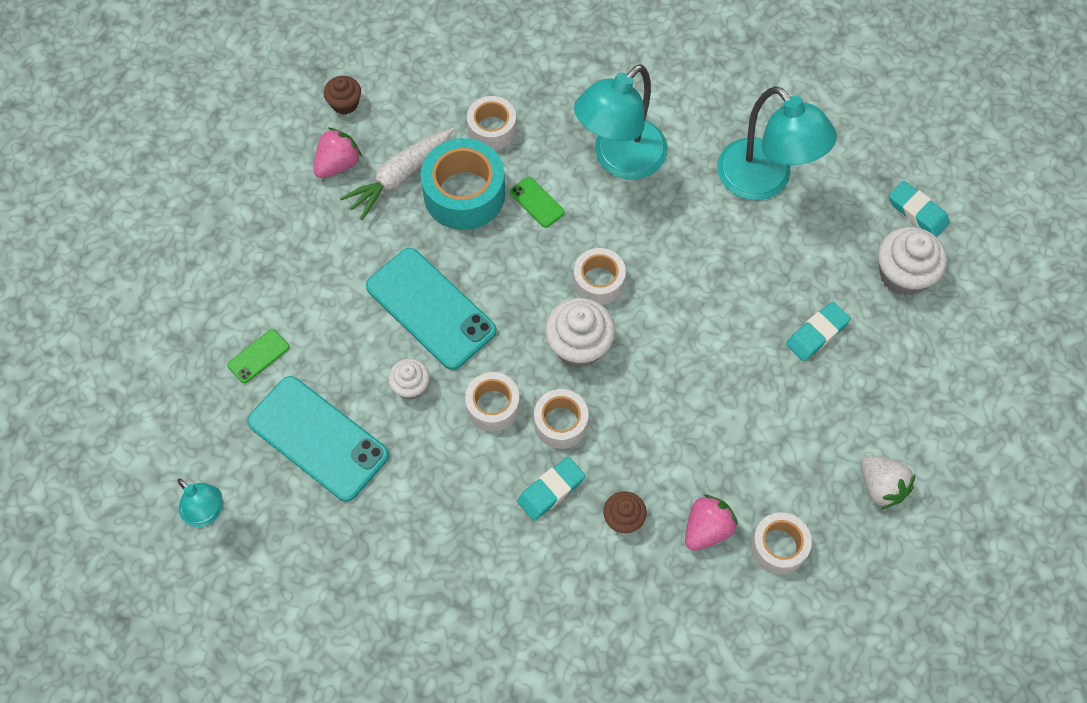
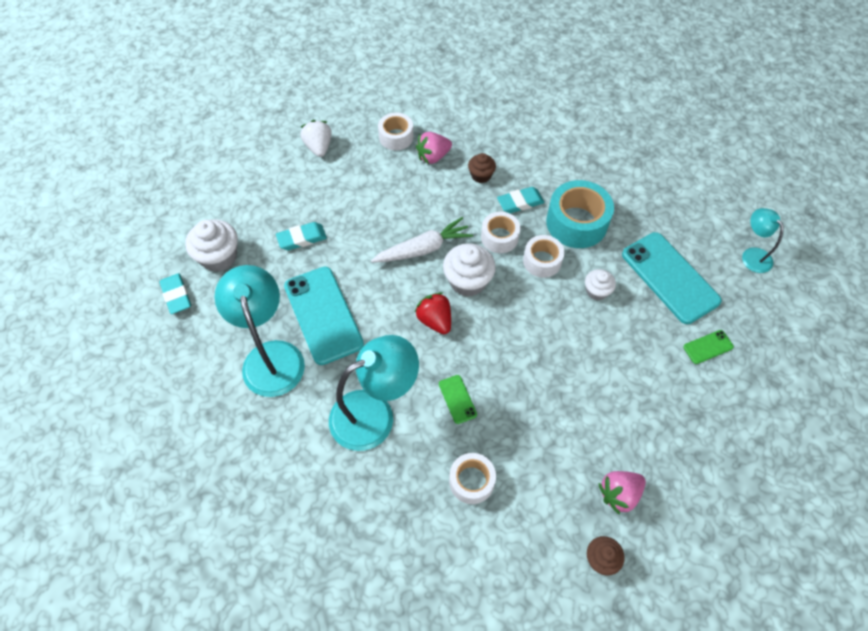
camera: 160 degrees left, 5 degrees down
(399, 177) = (566, 462): white carrot -> white carrot (423, 249)
(430, 309) = (568, 341): turquoise phone -> turquoise phone (323, 315)
(464, 194) = (515, 427): turquoise tape -> turquoise tape (576, 223)
(598, 282) = (435, 320): white tape -> red strawberry

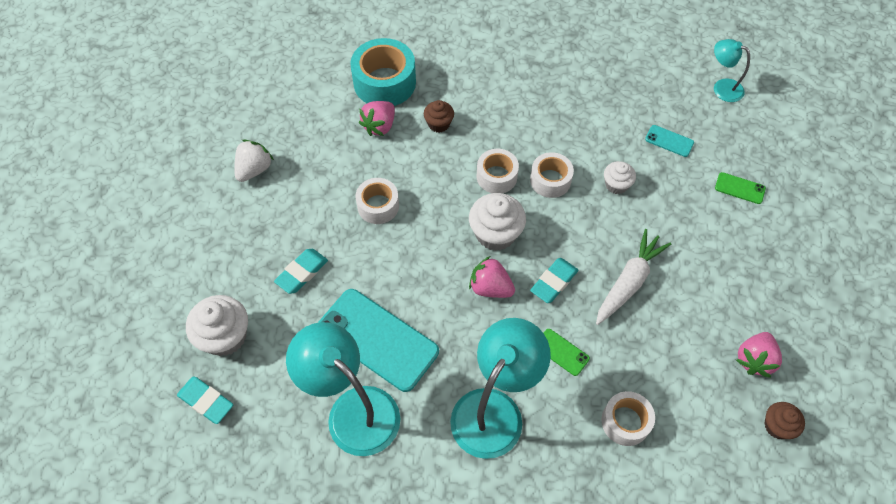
camera: 30 degrees left, 0 degrees up
(319, 147) = (254, 169): white strawberry -> white strawberry turned 75 degrees clockwise
(396, 137) = (329, 123): white tape -> white tape (378, 206)
(423, 249) = (432, 223): white carrot -> white carrot (629, 282)
(435, 320) = (490, 288): red strawberry -> pink strawberry
(520, 202) = (493, 133): turquoise eraser -> turquoise eraser (553, 282)
(576, 223) = (557, 129): turquoise tape -> turquoise tape (384, 82)
(670, 277) = (669, 141): turquoise phone -> turquoise phone, size x0.44
(708, 347) = (739, 188): green phone -> green phone turned 75 degrees clockwise

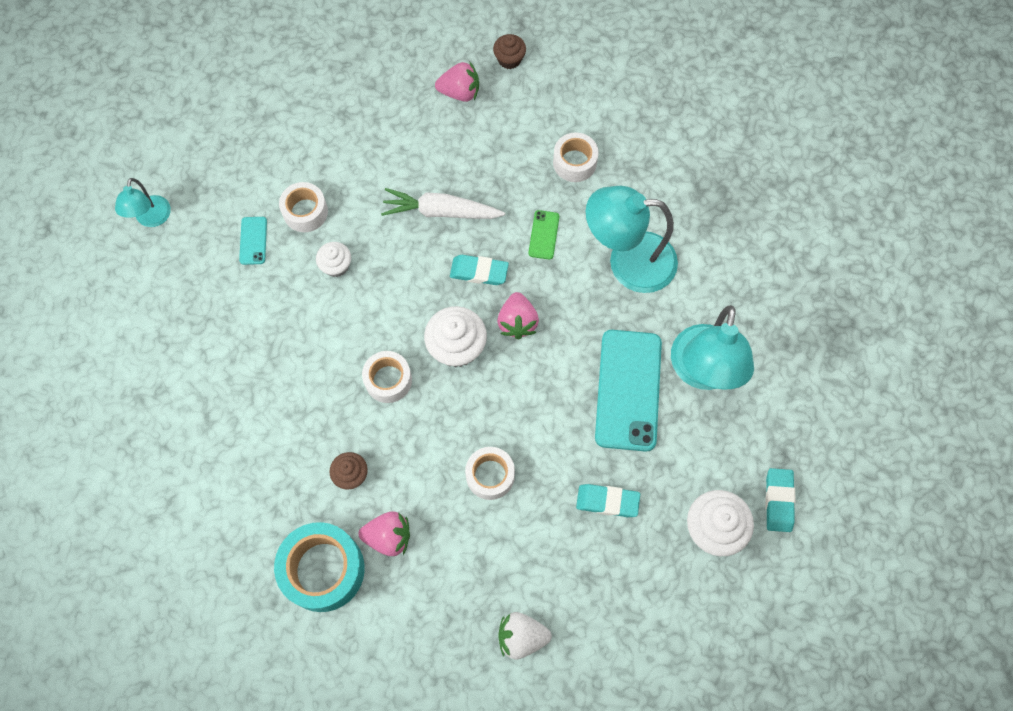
camera: 120 degrees left, 10 degrees up
(550, 180) = (364, 327): white tape -> white tape (305, 212)
(739, 188) = (281, 160): green phone -> none

